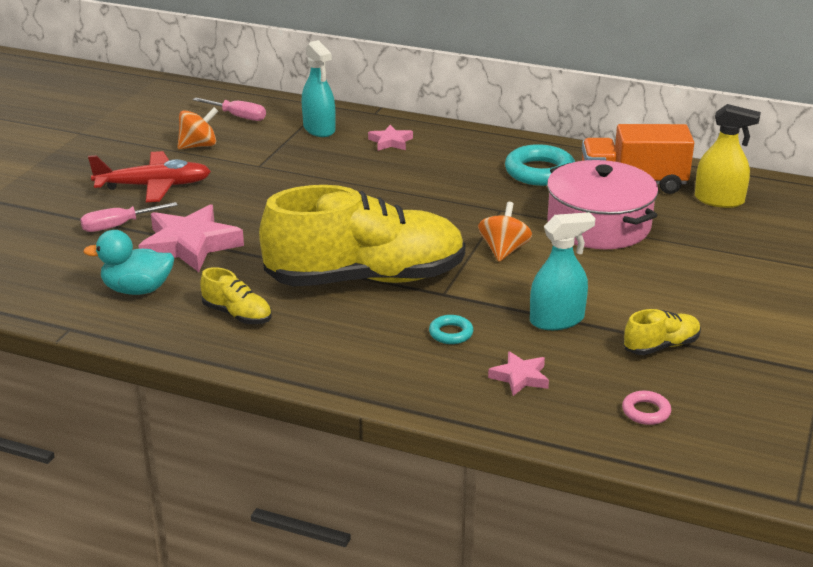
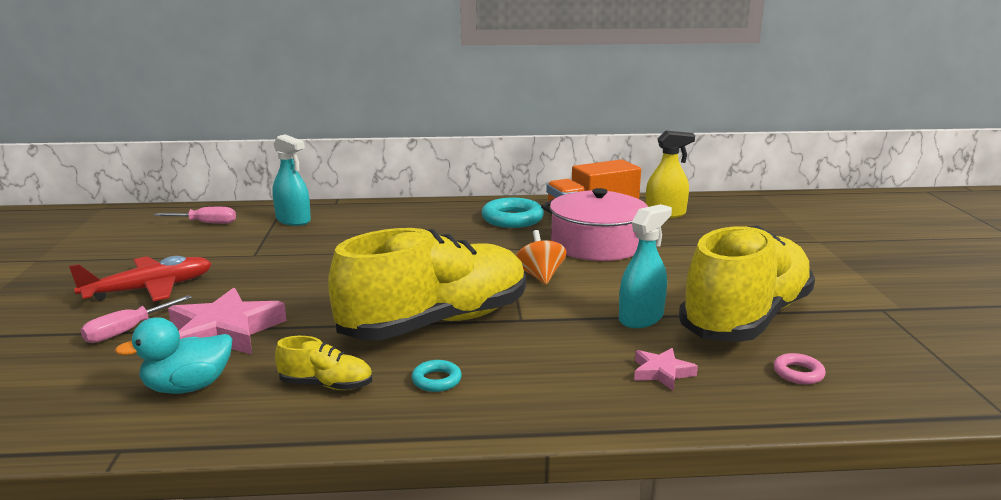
camera: 25 degrees left, 10 degrees down
(198, 146) = (179, 250): orange spinning top -> none
(390, 142) = (367, 219): pink star -> none
(451, 333) = (560, 350): turquoise ring -> turquoise ring (436, 380)
(661, 346) = (745, 318): yellow shoe -> yellow shoe, size x2.49

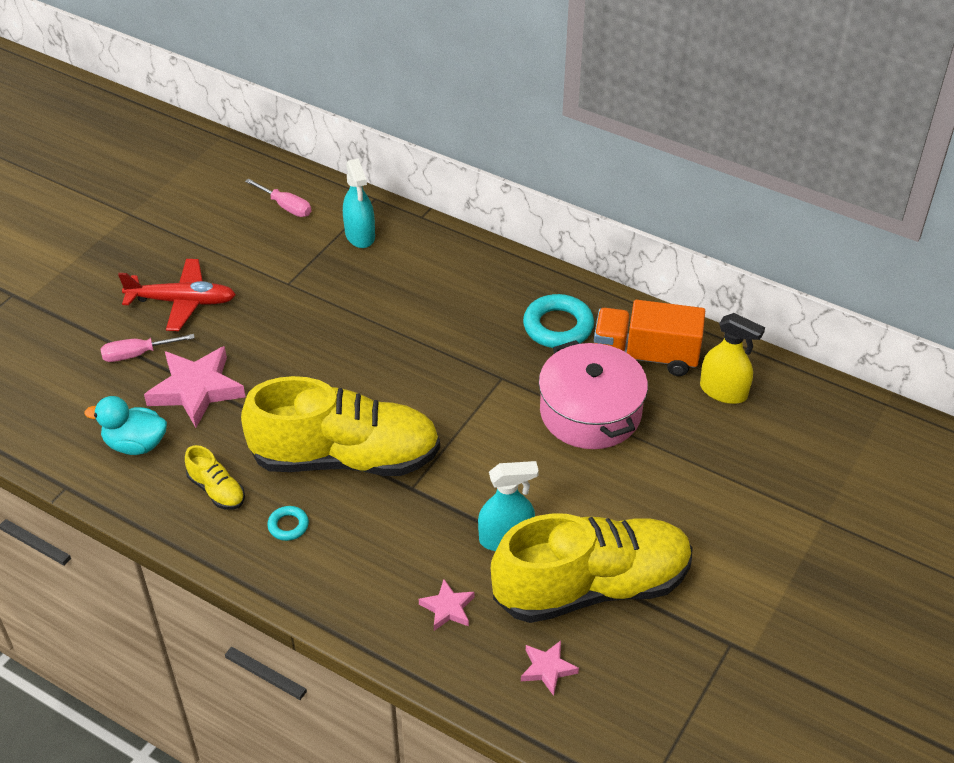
camera: 35 degrees right, 25 degrees up
(540, 276) = (486, 437): orange spinning top -> none
(798, 373) = (547, 669): pink ring -> pink star

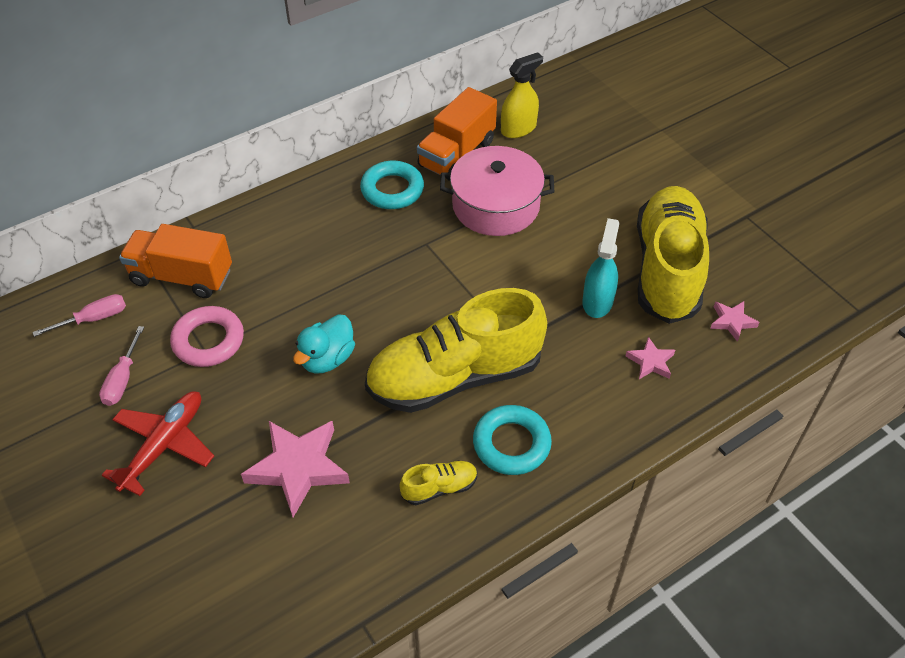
camera: 65 degrees left, 5 degrees up
(136, 444) = (340, 542): turquoise duck -> turquoise duck (327, 359)
(138, 354) = (213, 506): pink screwdriver -> pink screwdriver (123, 379)
(288, 526) = (511, 444): turquoise ring -> turquoise ring, size x1.96
(299, 281) = (208, 341): none -> pink ring
(345, 458) = (455, 377): yellow shoe -> yellow shoe turned 135 degrees counterclockwise
(360, 235) = (182, 277): turquoise spray bottle -> orange truck

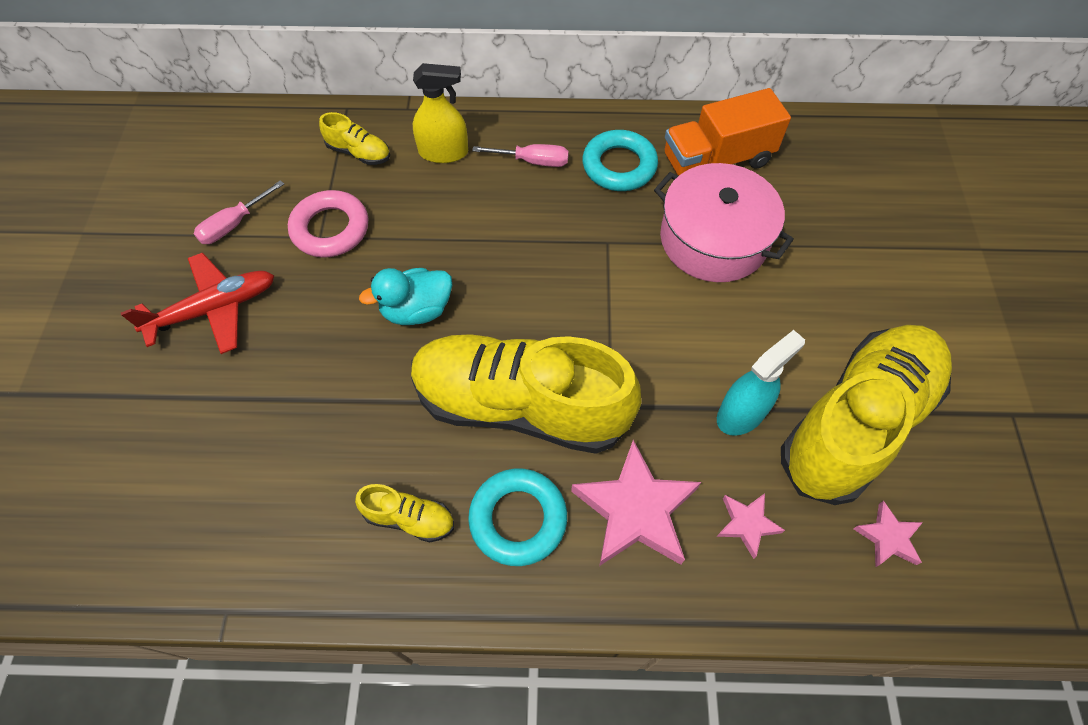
camera: 35 degrees right, 10 degrees up
(93, 319) = (258, 153): pink screwdriver -> pink screwdriver (532, 161)
(182, 277) = (359, 153): orange truck -> yellow shoe
(298, 468) = (302, 407): pink star -> pink star (635, 510)
(518, 129) = (807, 165): yellow spray bottle -> yellow spray bottle (443, 152)

